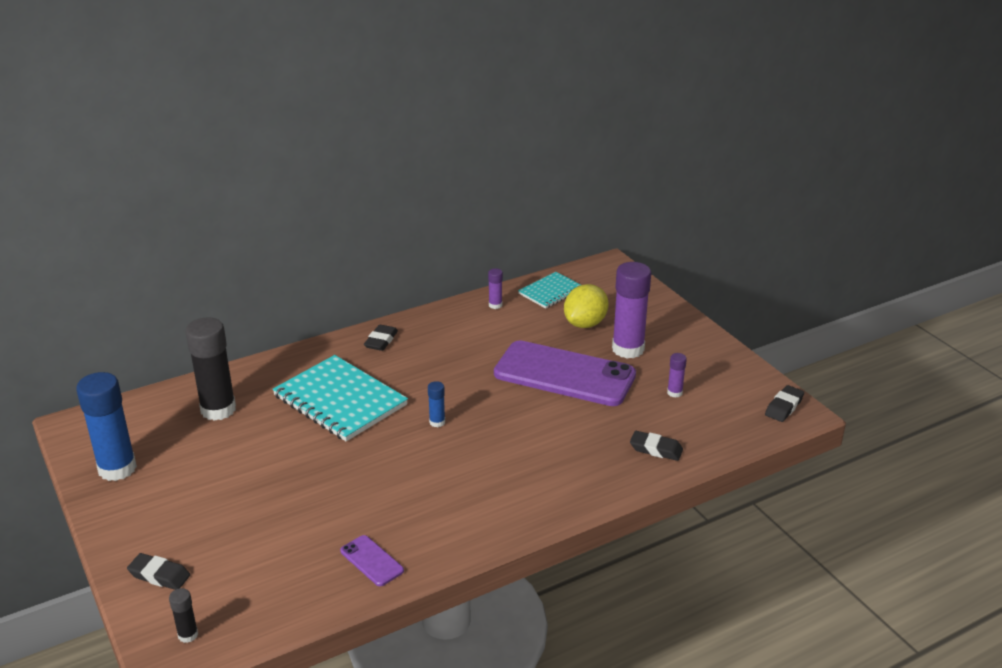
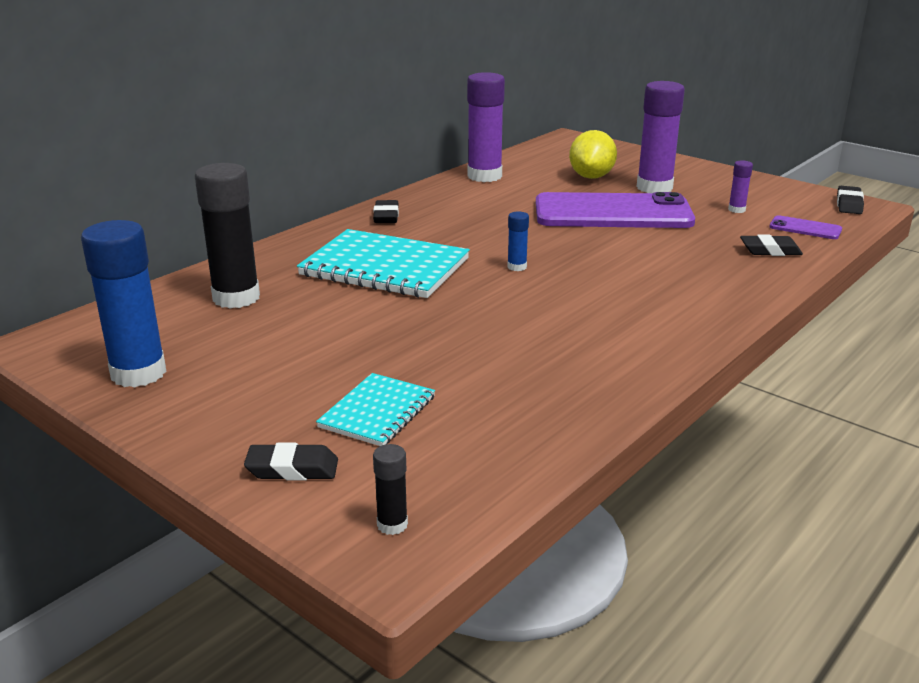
camera: 20 degrees left, 5 degrees down
(371, 561) = (567, 396): purple phone -> purple phone (805, 228)
(495, 305) = (484, 176): purple glue stick -> purple glue stick, size x2.23
(550, 292) = (531, 161): turquoise notebook -> turquoise notebook (377, 412)

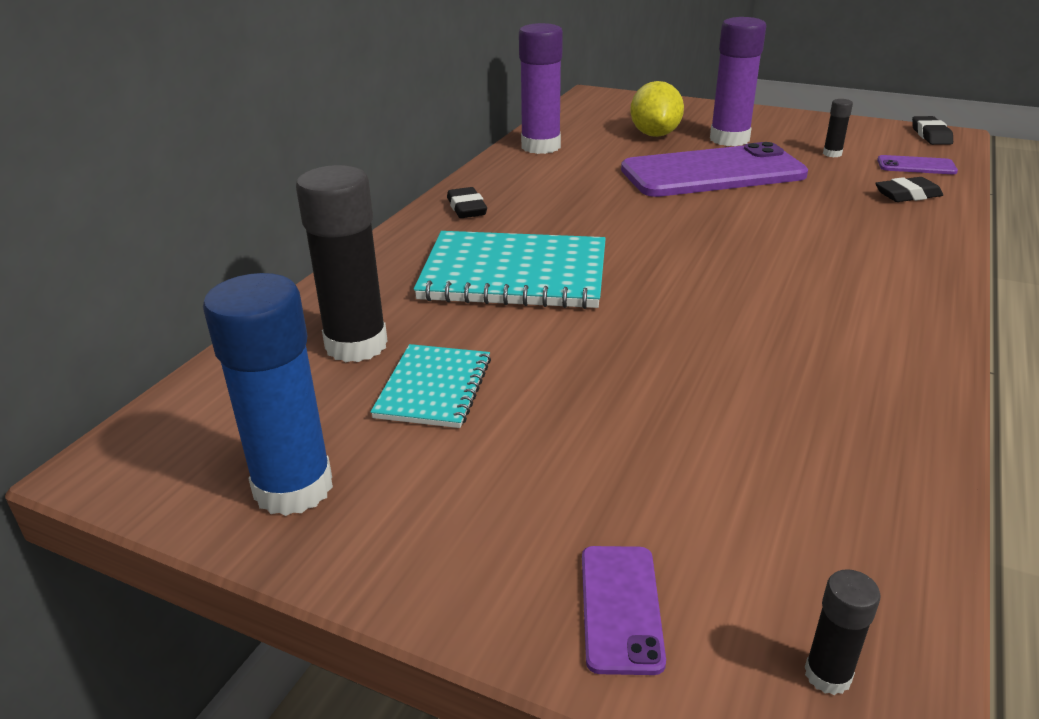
camera: 15 degrees left, 5 degrees up
(292, 469) = (620, 607): black eraser -> purple phone
(377, 412) = (663, 486): turquoise notebook -> turquoise notebook (434, 388)
(517, 267) = (666, 251): blue glue stick -> none
(736, 210) = (832, 154): purple glue stick -> black glue stick

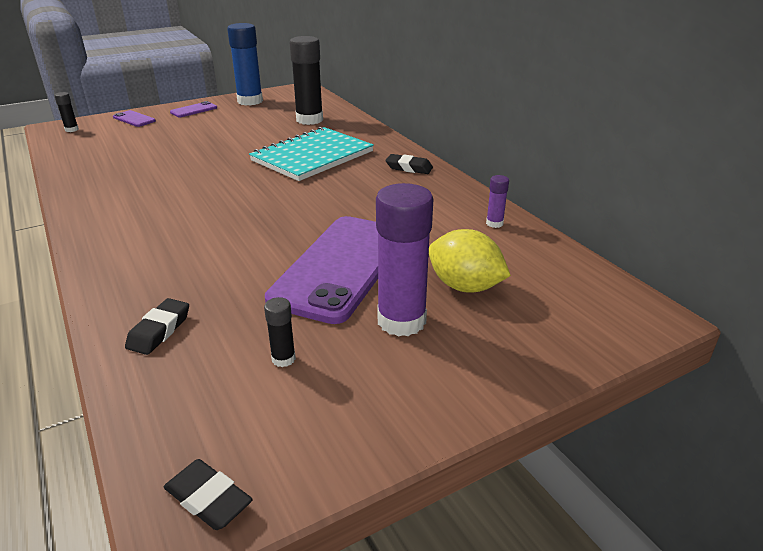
camera: 125 degrees right, 0 degrees up
(434, 388) = (259, 123): turquoise notebook -> none
(540, 147) = (494, 223): purple glue stick -> purple glue stick, size x0.45
(916, 166) = (180, 391): purple phone -> purple phone (194, 110)

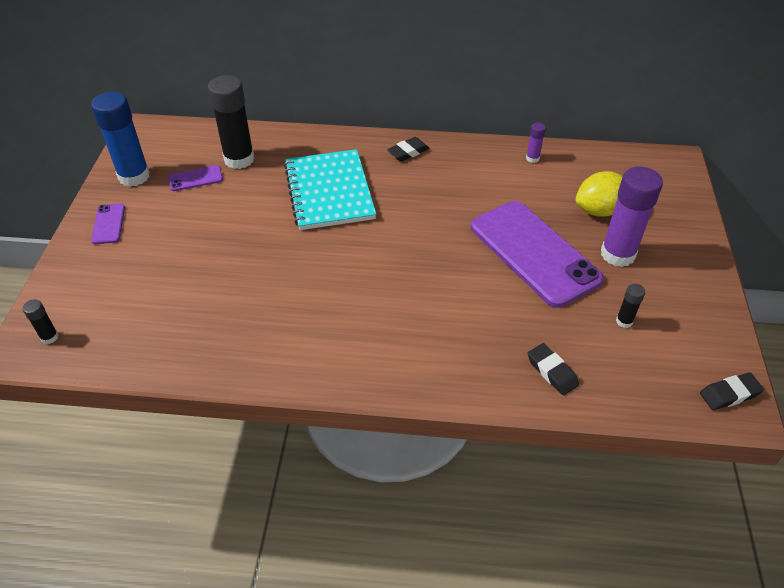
camera: 55 degrees left, 15 degrees up
(134, 119) = (79, 277): purple phone -> purple phone (195, 178)

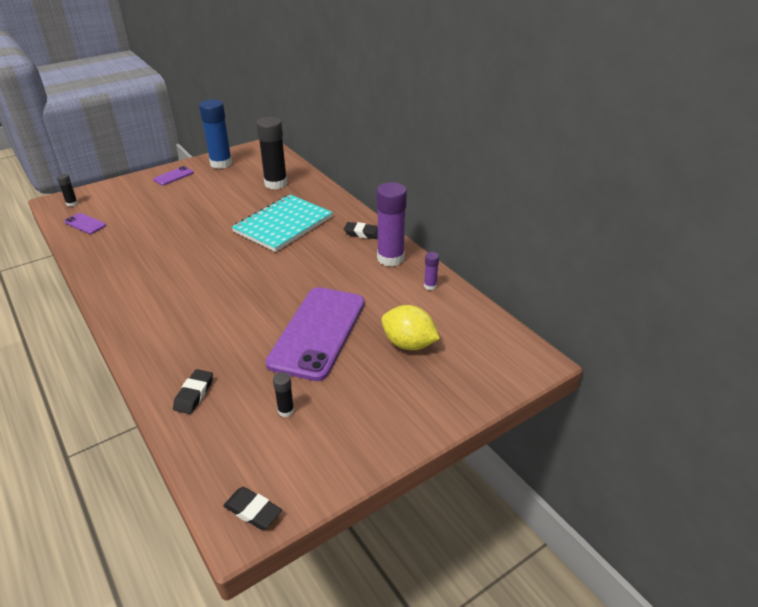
camera: 50 degrees right, 10 degrees down
(195, 178) = (241, 180): purple phone -> purple phone (85, 224)
(617, 254) = (365, 375): purple glue stick -> purple glue stick (390, 258)

